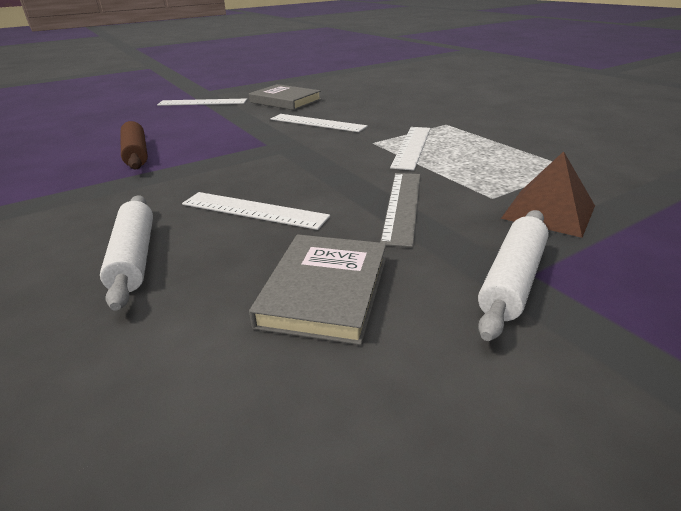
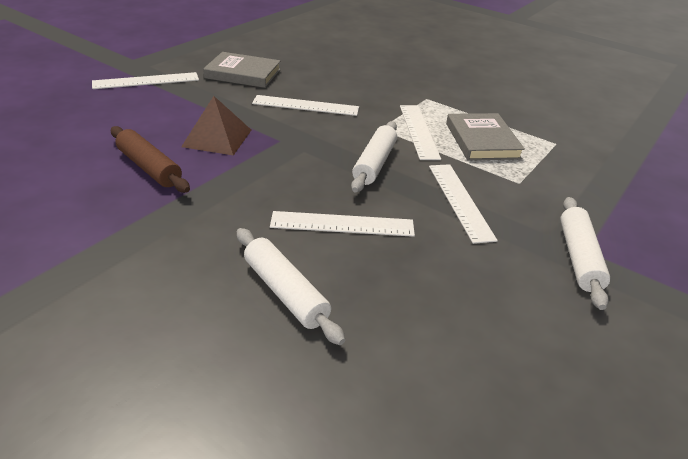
camera: 25 degrees left, 5 degrees up
(324, 291) = (466, 292): grey book -> grey book (482, 141)
(338, 167) = (374, 163): none -> white rolling pin
(403, 206) = (460, 201): grey ruler -> white ruler
(548, 211) = (565, 192): brown pyramid -> brown pyramid (217, 138)

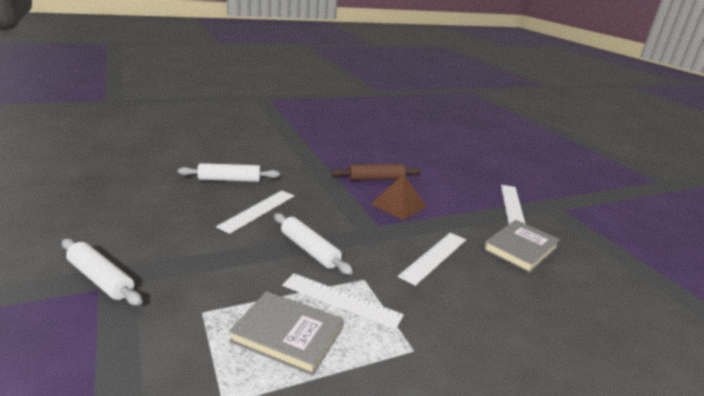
camera: 120 degrees right, 10 degrees down
(460, 201) = (222, 264): white ruler -> none

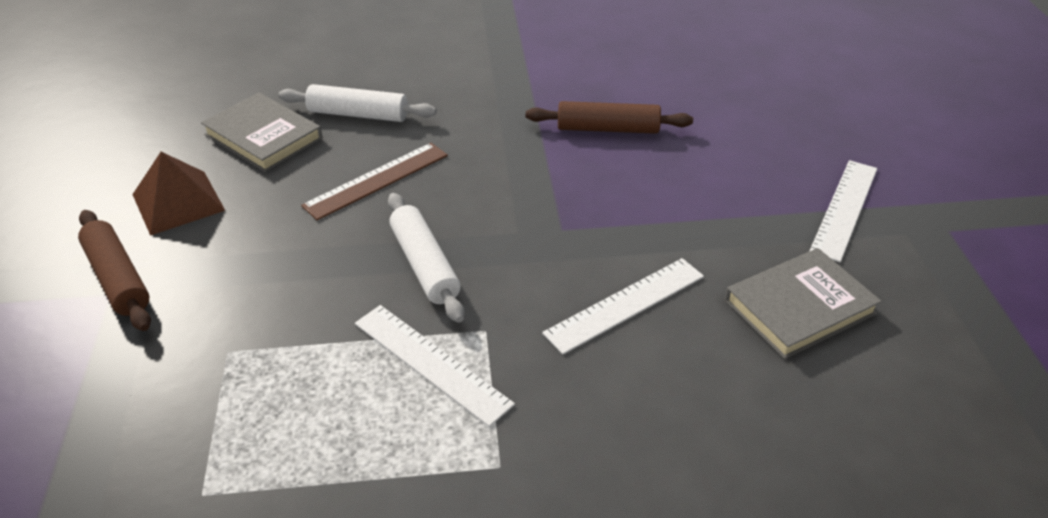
camera: 20 degrees right, 15 degrees up
(101, 279) = (118, 278): white rolling pin -> brown rolling pin
(258, 211) = (377, 180): white ruler -> brown ruler
(287, 335) = (327, 408): grey book -> grey book (263, 136)
(399, 205) = (620, 190): brown pyramid -> brown pyramid (178, 202)

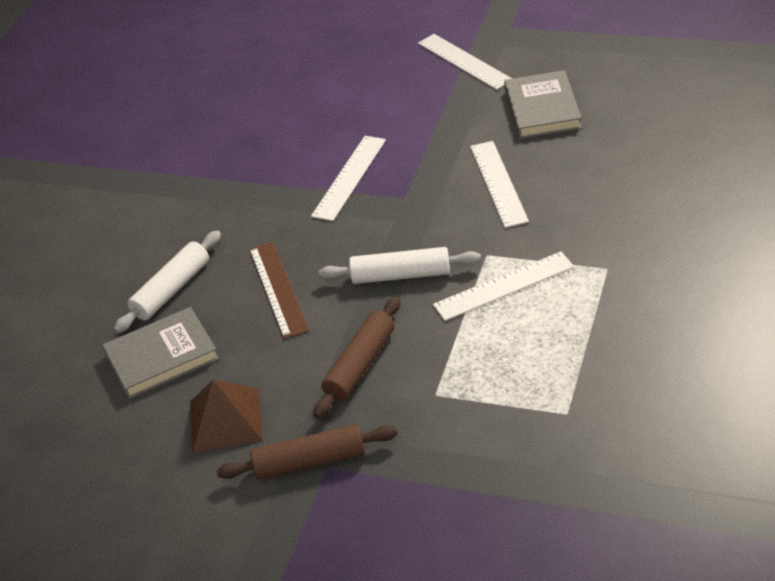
camera: 60 degrees left, 0 degrees up
(575, 178) = (349, 177): none -> white ruler
(608, 129) = (299, 147): brown rolling pin -> brown rolling pin (360, 365)

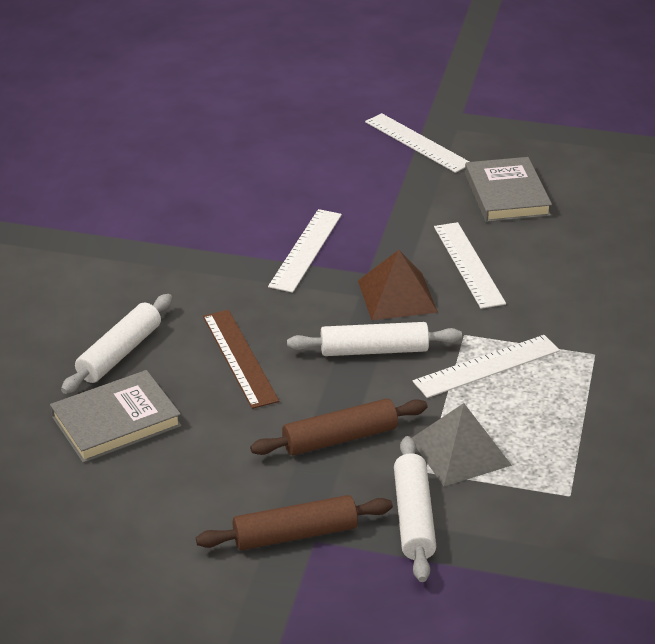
camera: 10 degrees left, 5 degrees down
(225, 420) = (195, 489): brown pyramid -> brown pyramid (397, 296)
(360, 365) = (340, 438): brown rolling pin -> brown rolling pin turned 45 degrees clockwise
(419, 441) = (413, 517): none -> white rolling pin
(469, 373) = (460, 451): none -> grey pyramid

